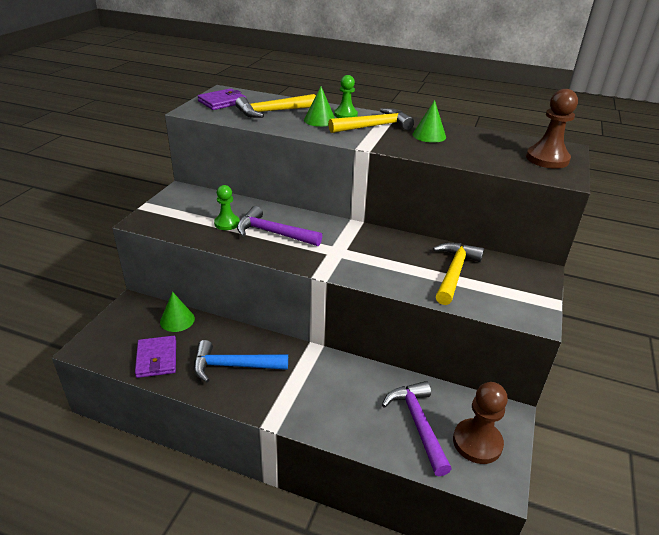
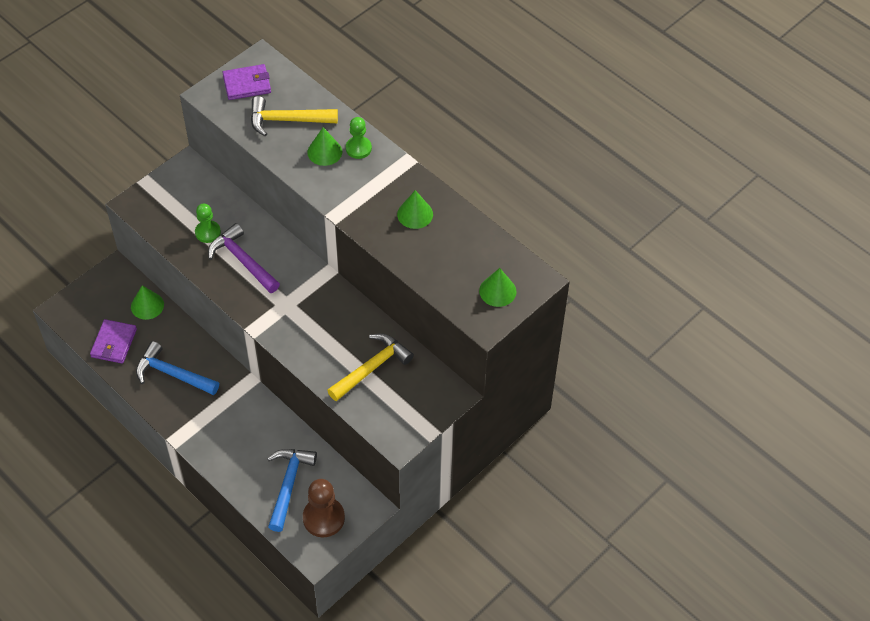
camera: 25 degrees right, 20 degrees up
(374, 126) = (371, 180): yellow hammer -> none
(418, 424) = (288, 485): purple hammer -> blue hammer
(547, 159) = (497, 291): brown pawn -> green cone

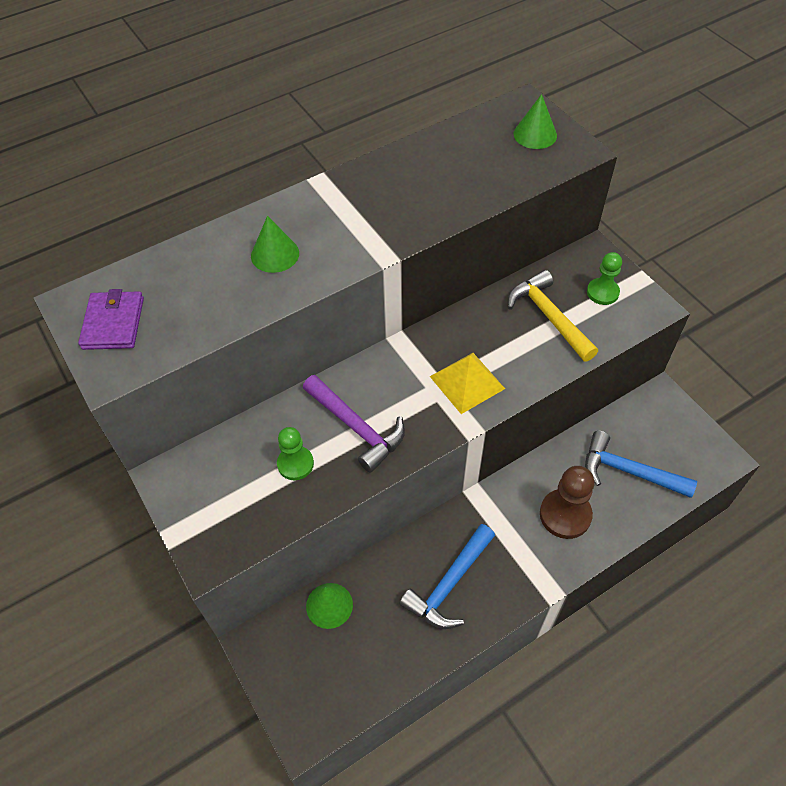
camera: 75 degrees left, 0 degrees up
(114, 343) = (382, 658): purple wallet -> none
(243, 260) = (356, 427): purple hammer -> purple hammer turned 105 degrees counterclockwise
(287, 120) = (202, 286): yellow hammer -> none
(295, 321) = (467, 382): none -> yellow pyramid
(323, 518) = (674, 442): brown pawn -> brown pawn (565, 515)
(358, 148) = (282, 221): green pawn -> green pawn (602, 292)
(415, 214) = (406, 184): green cone -> none

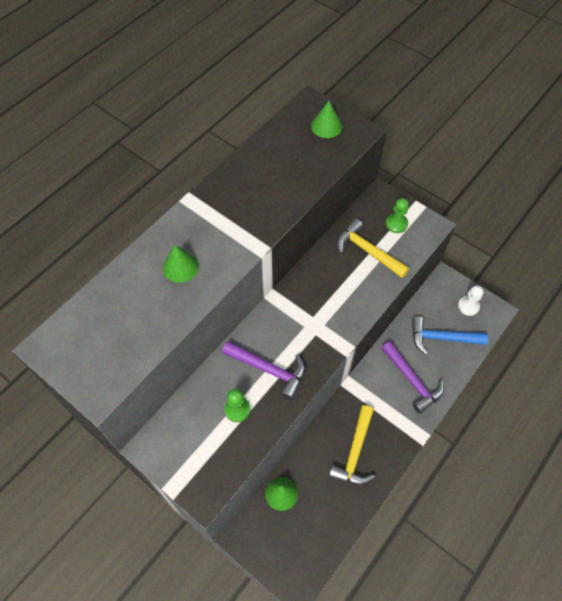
camera: 20 degrees left, 5 degrees up
(113, 323) = (84, 354): purple wallet -> none
(449, 584) = (355, 452): blue hammer -> yellow hammer
(467, 382) = (331, 314): yellow pyramid -> none
(565, 515) = (412, 380): brown pawn -> purple hammer
(683, 440) = (468, 306): none -> white pawn

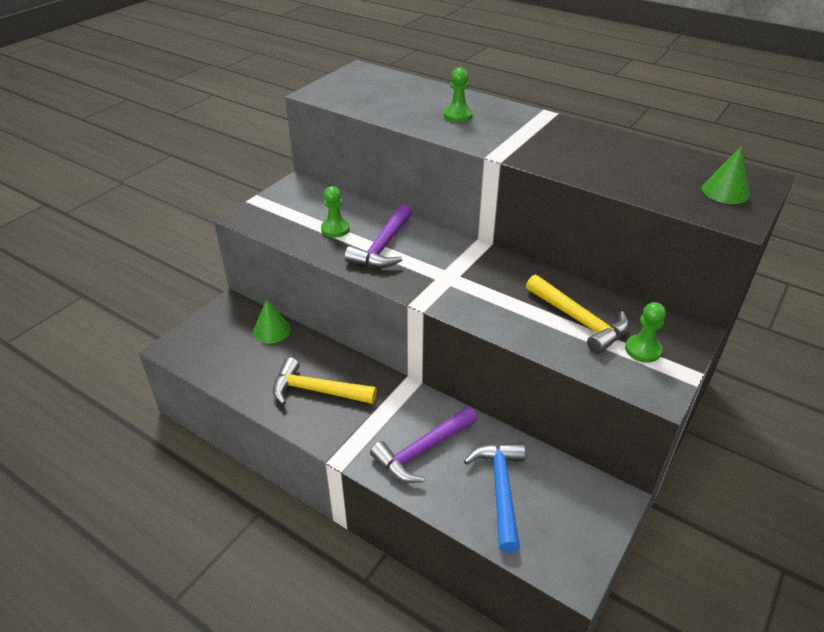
camera: 85 degrees right, 20 degrees down
(180, 267) = (458, 116): green cone -> green pawn
(368, 251) = (579, 320): yellow hammer -> yellow hammer turned 105 degrees clockwise
(468, 306) = (571, 531): white pawn -> none

